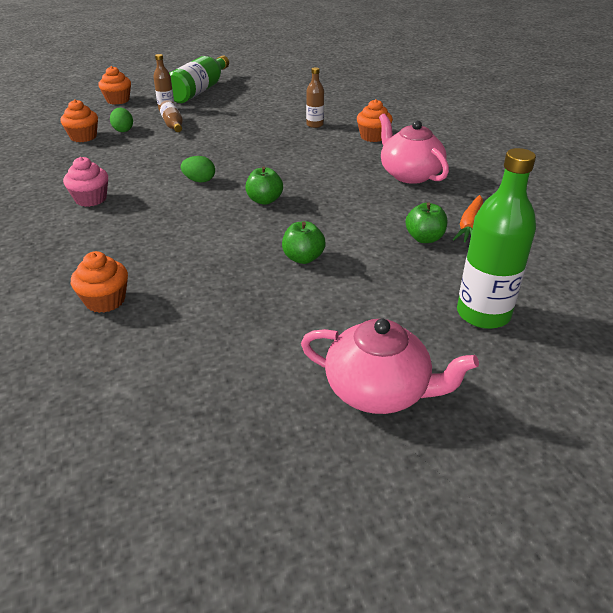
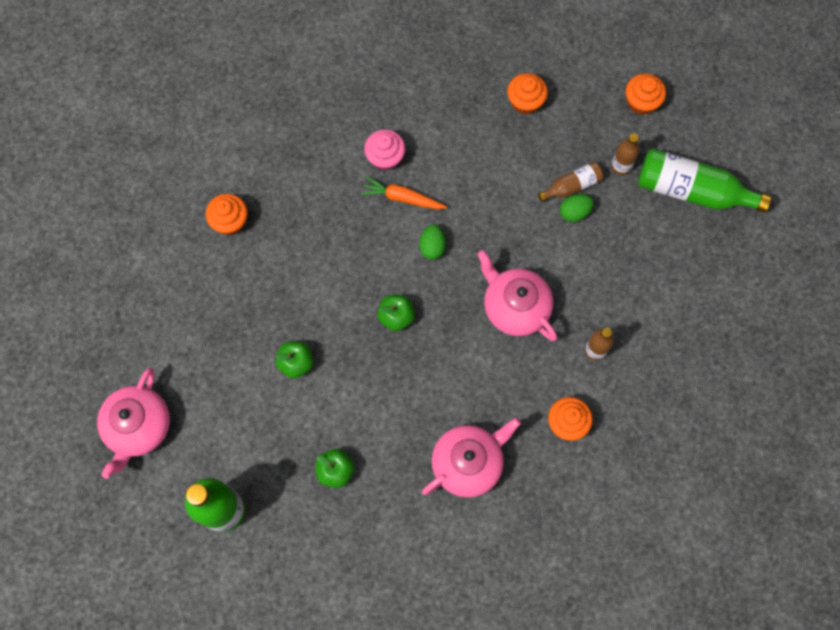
camera: 85 degrees right, 35 degrees up
(123, 130) = (549, 136): green egg -> green egg (574, 212)
(270, 150) = (515, 307): none -> pink teapot
(470, 226) = (361, 517): orange carrot -> orange carrot (402, 198)

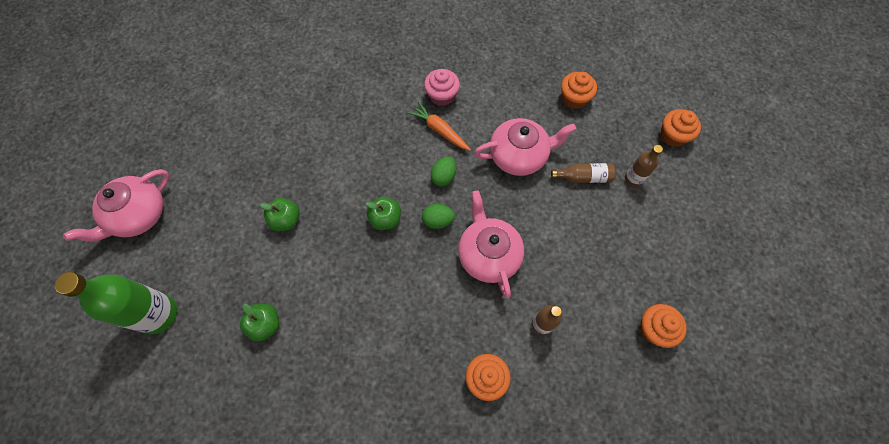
camera: 25 degrees right, 5 degrees down
(230, 221) = (300, 94): orange cupcake -> orange cupcake (654, 329)
(468, 463) = (380, 372): pink teapot -> pink teapot (519, 156)
(574, 212) = (576, 199): green egg -> green egg (438, 221)
(691, 191) = (689, 224): green bottle -> none

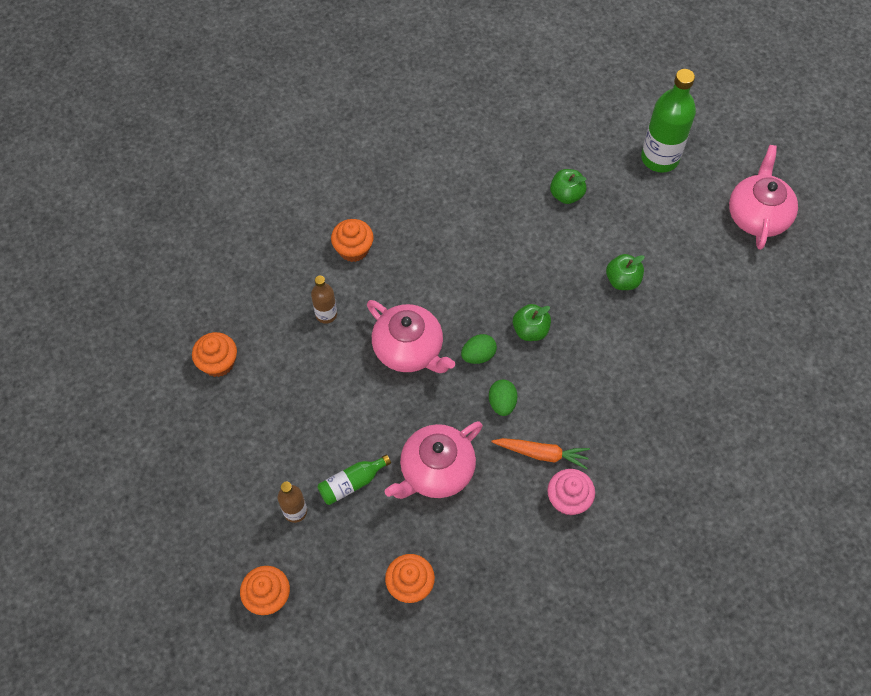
camera: 150 degrees right, 5 degrees down
(583, 177) = (352, 483): brown bottle -> green bottle

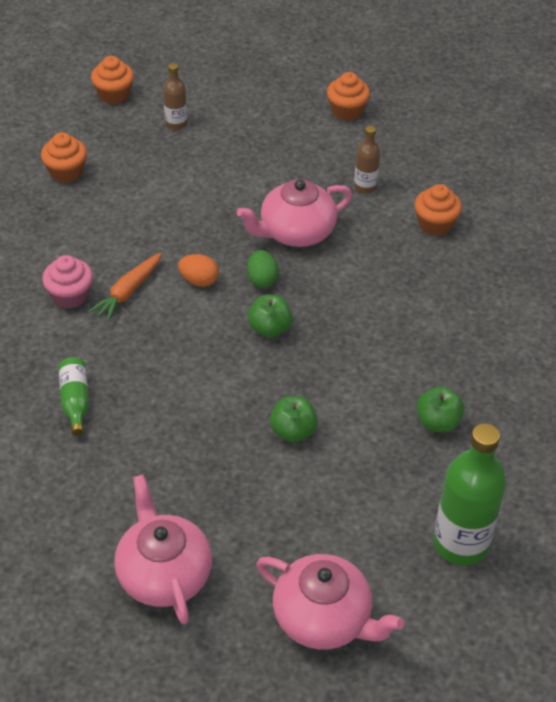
camera: 110 degrees right, 15 degrees down
(352, 483) = (180, 161): green bottle -> green bottle (75, 401)
(436, 471) = (158, 215): pink teapot -> pink teapot (164, 574)
(502, 403) = (199, 281): green egg -> orange egg

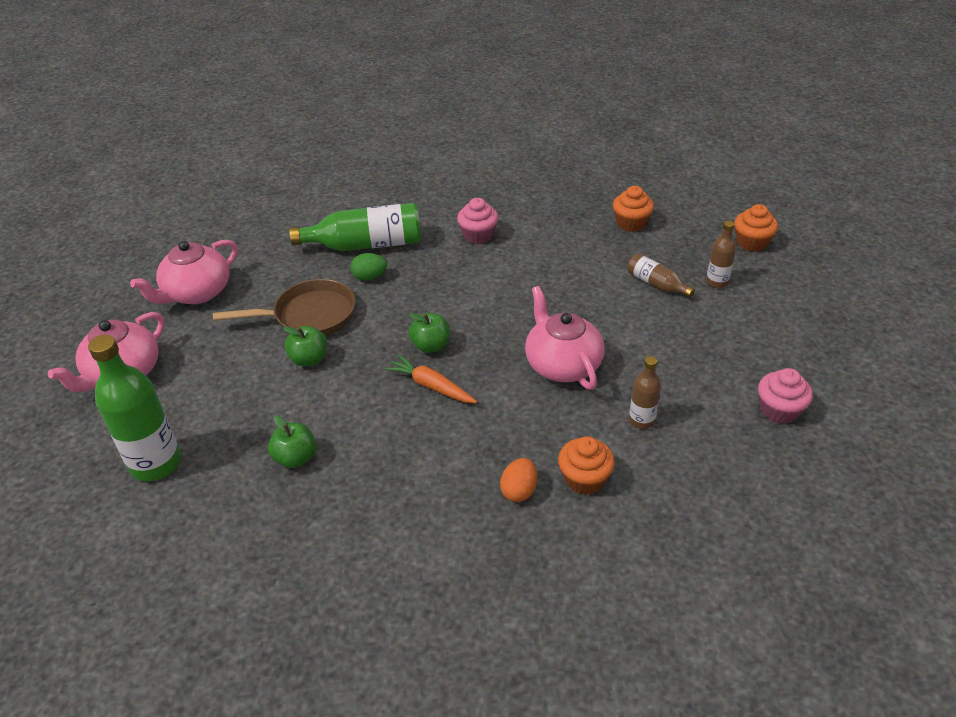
camera: 95 degrees right, 5 degrees down
(75, 401) = (366, 245): green bottle -> green bottle, size x1.91
(128, 292) = (481, 264): orange carrot -> orange carrot (431, 386)
(164, 574) = (197, 293): pink teapot -> pink teapot turned 150 degrees clockwise
(176, 163) = (656, 284): none -> brown bottle
(199, 281) = (494, 302): orange egg -> orange egg (519, 491)
(216, 442) = (309, 316): none -> brown pan
(262, 279) = (495, 341): green egg -> green egg (369, 277)
(347, 111) = (779, 410): orange cupcake -> pink cupcake

